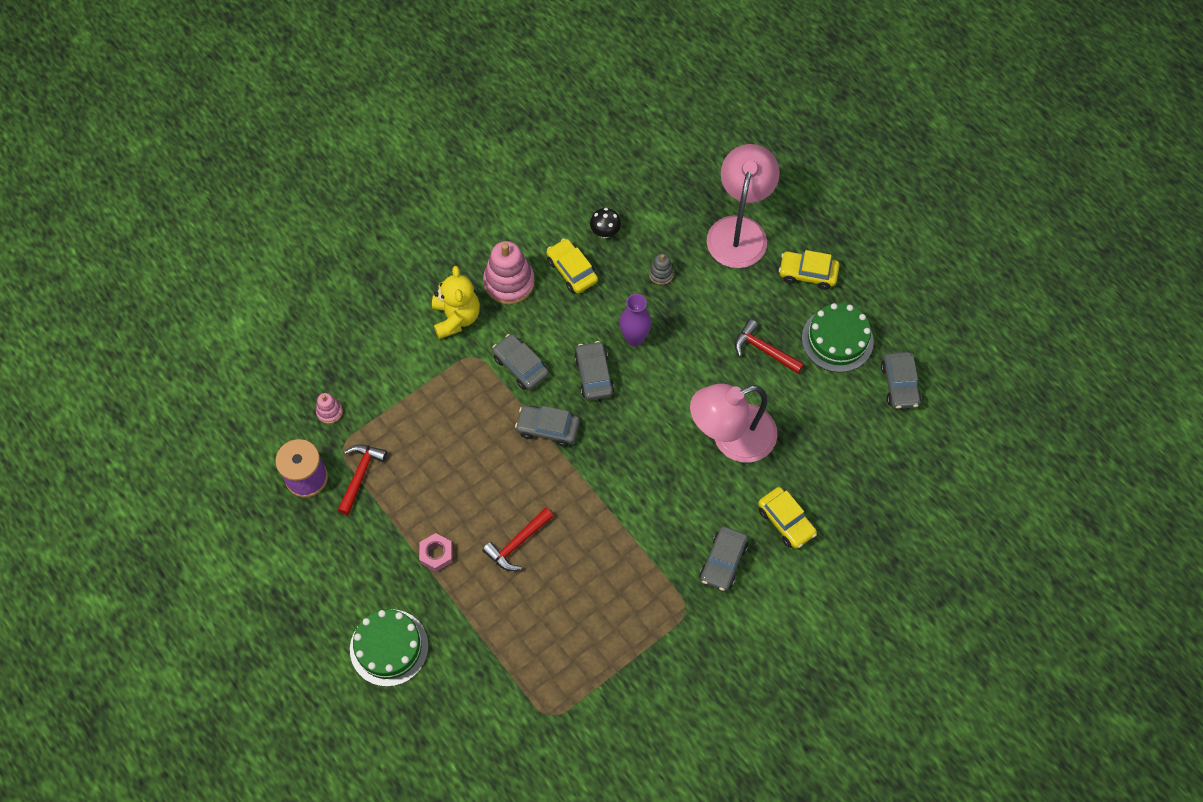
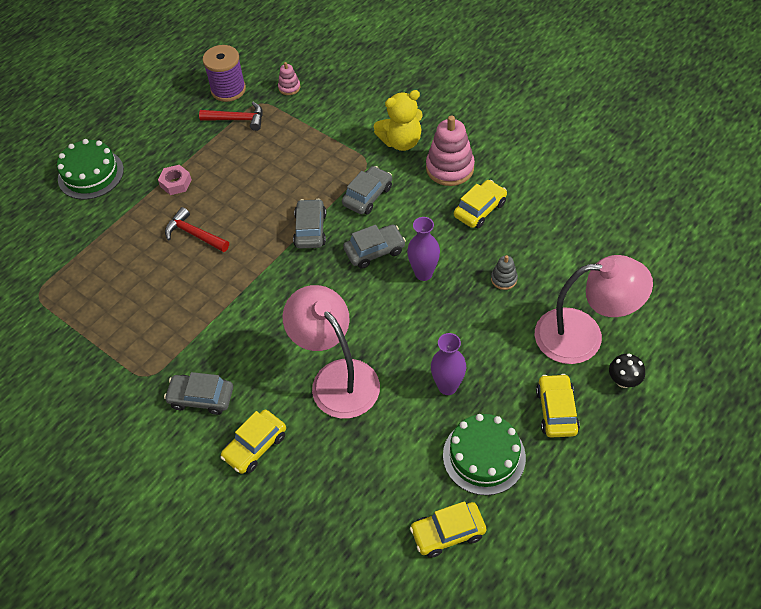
camera: 80 degrees right, 10 degrees down
(605, 232) = (532, 225): black mushroom -> black mushroom (623, 381)
(763, 350) = (447, 386): red hammer -> purple vase
(899, 384) = (448, 532): grey car -> yellow car

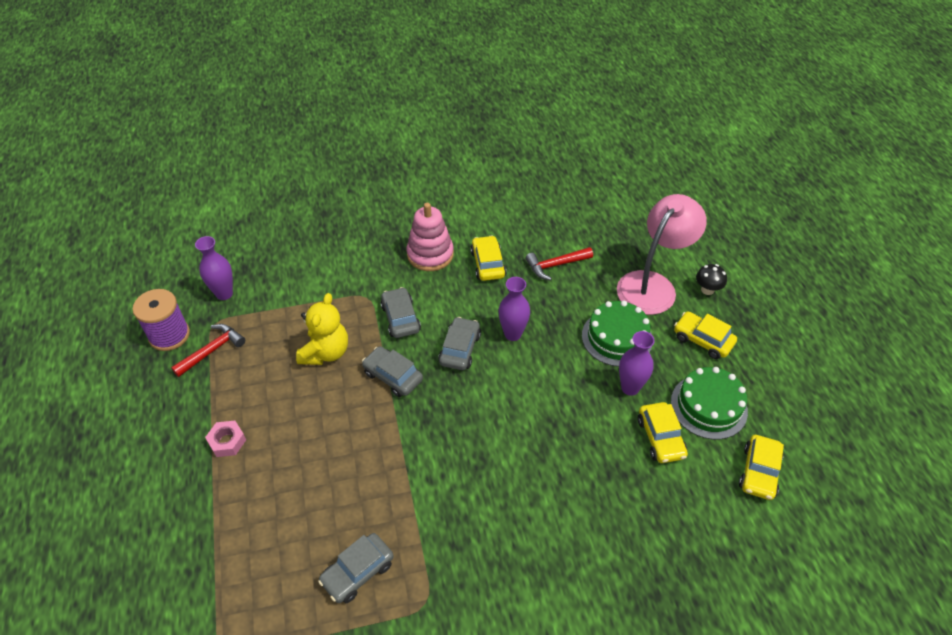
camera: 55 degrees left, 5 degrees down
(90, 174) = (127, 507): green cake -> green cake (617, 337)
(194, 234) = (303, 464): red hammer -> red hammer (555, 265)
(201, 398) = (490, 570): grey car -> grey car (357, 572)
(255, 446) = (577, 558): yellow car -> yellow car (660, 438)
(289, 87) = (224, 294): pink stacking toy -> purple vase
(337, 378) = (559, 453): pink lamp -> none
(401, 141) = (371, 264): yellow teddy bear -> yellow teddy bear (326, 352)
(504, 279) = (564, 293): grey stacking toy -> none

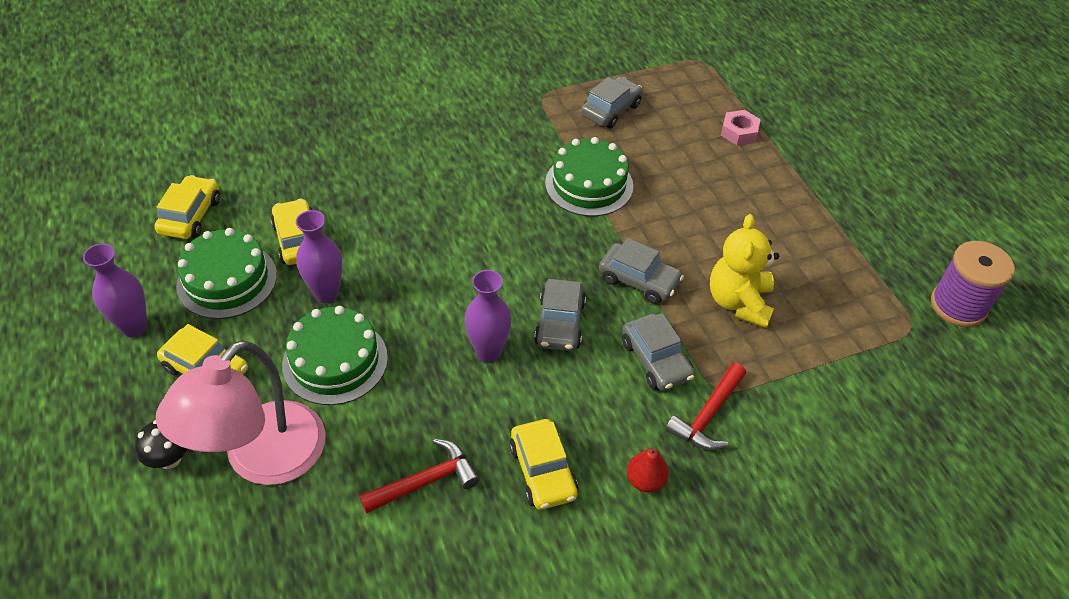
camera: 170 degrees right, 0 degrees up
(212, 350) = (887, 291): red hammer -> red hammer (707, 416)
(224, 294) = (931, 373): purple vase -> purple vase (134, 327)
(227, 441) = (798, 197): pink nut -> pink nut (739, 132)
(407, 473) = (589, 184): none -> green cake
(430, 254) = (645, 480): pink stacking toy -> red pear

